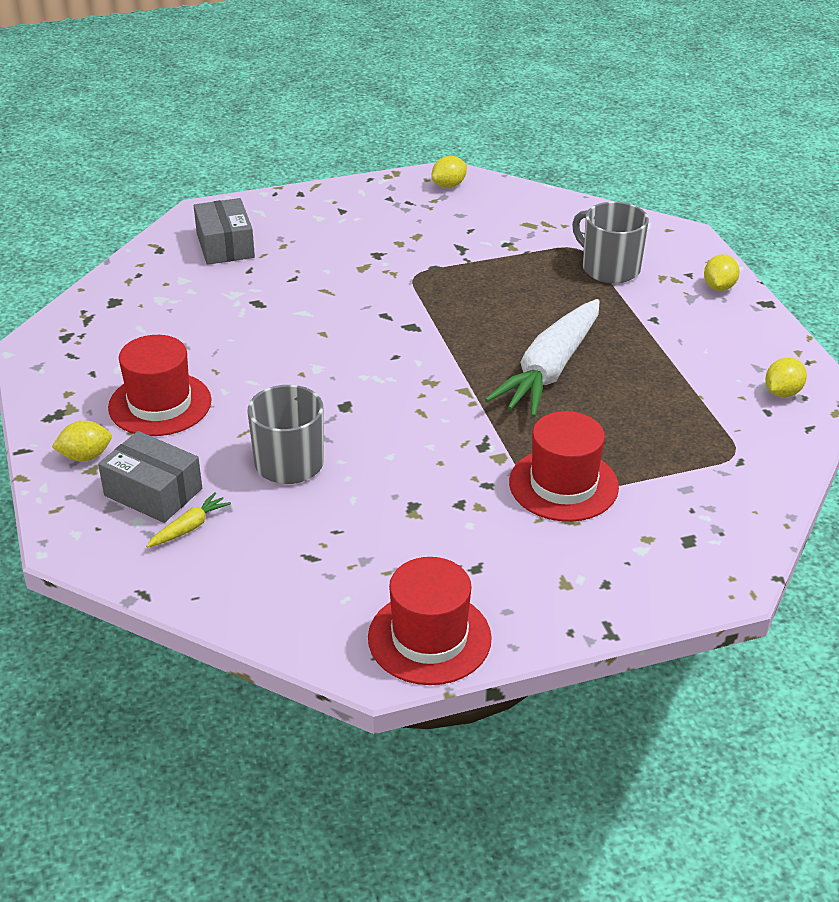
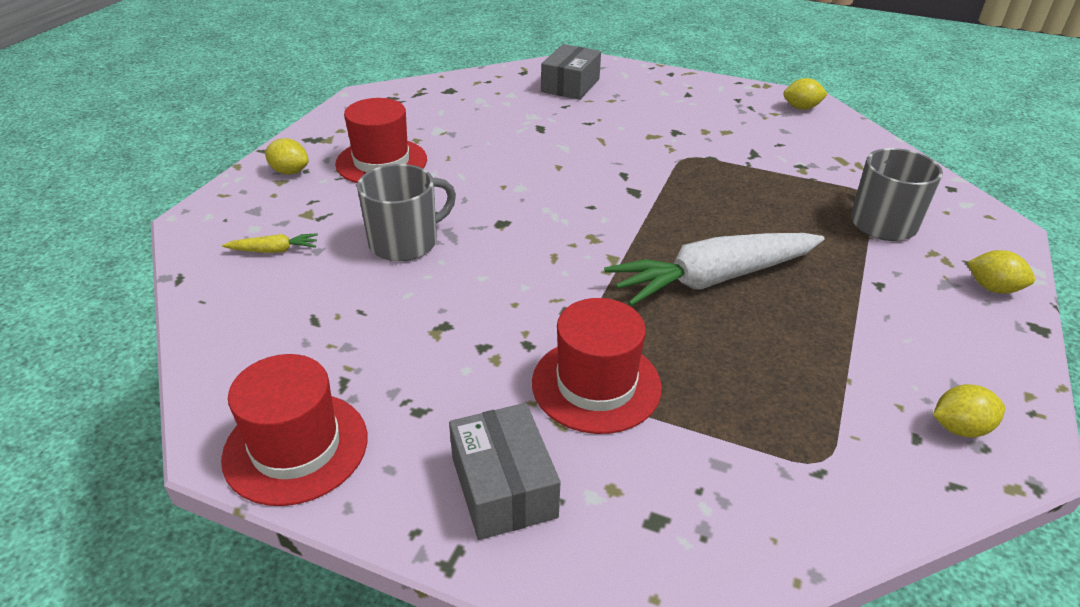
camera: 40 degrees right, 0 degrees up
(153, 492) = (291, 215): grey box -> grey box (504, 486)
(719, 287) = (993, 288): yellow lemon -> yellow lemon turned 60 degrees clockwise

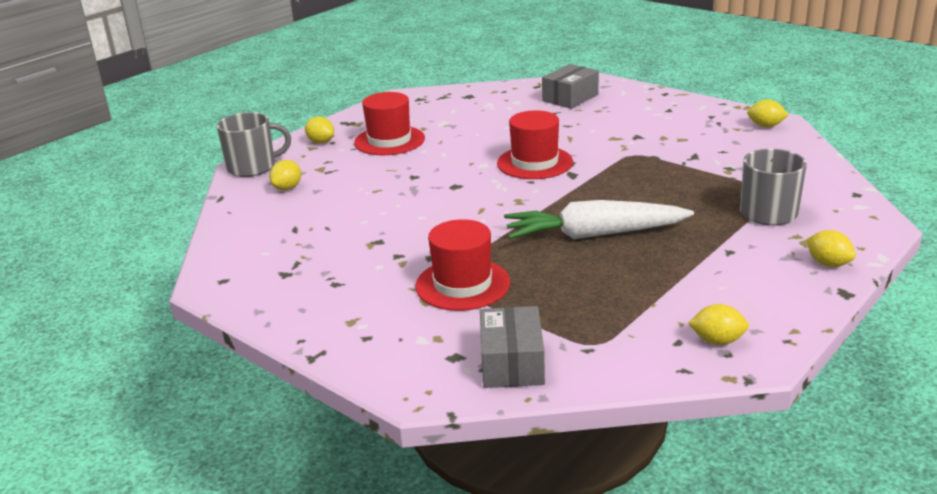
camera: 20 degrees right, 10 degrees down
(274, 250) = (287, 188): yellow carrot -> yellow lemon
(296, 447) = (251, 291): red hat -> red hat (534, 163)
(405, 242) = (379, 191): grey mug -> grey mug (253, 167)
(504, 486) = (367, 327): grey box -> grey box (512, 363)

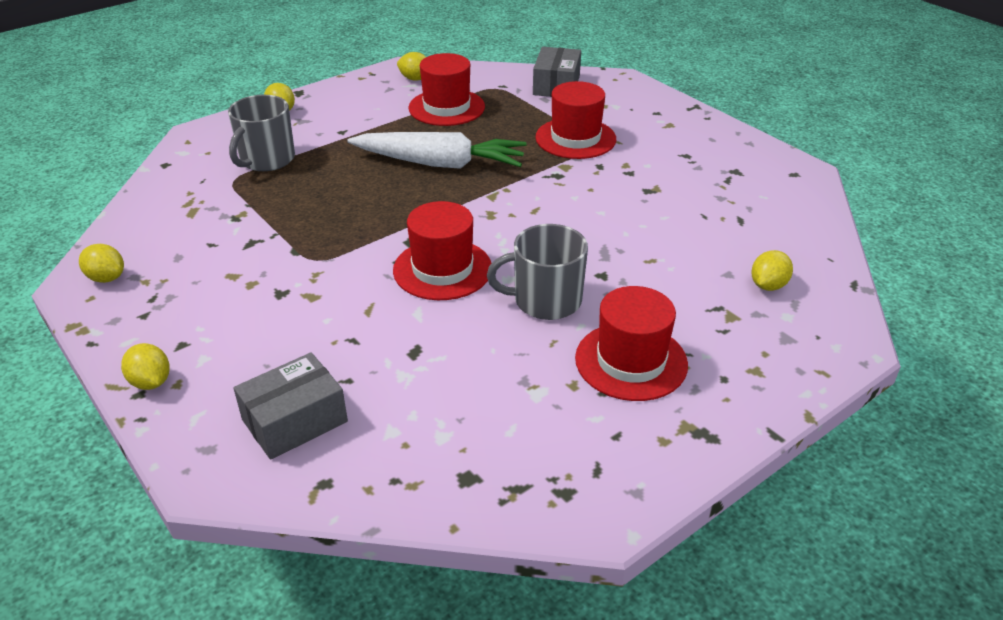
camera: 170 degrees left, 10 degrees up
(253, 167) = (835, 340): grey mug -> grey mug (545, 300)
(321, 142) = (743, 382): yellow lemon -> yellow lemon (151, 382)
(638, 301) = (446, 107): none -> red hat

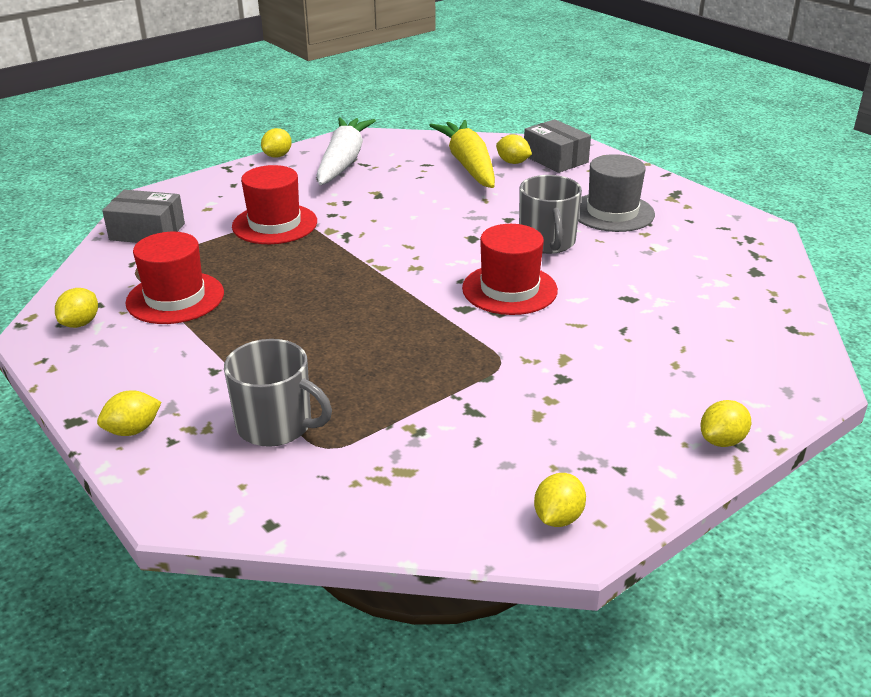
camera: 90 degrees left, 5 degrees down
(295, 421) = (735, 349): grey box -> grey box (555, 159)
(440, 163) = (311, 297): white carrot -> white carrot (343, 162)
(631, 361) = (612, 212): red hat -> grey hat
(732, 129) = (277, 156): none -> yellow lemon
(748, 250) = (468, 165): none -> yellow carrot

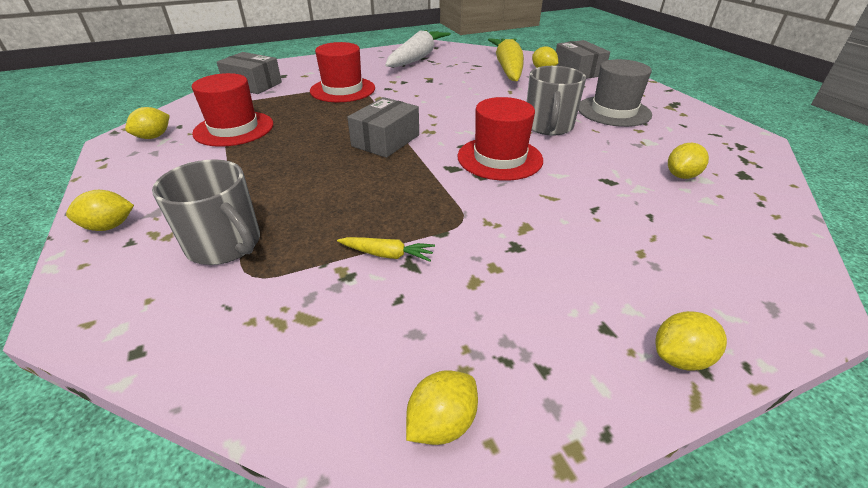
camera: 15 degrees right, 5 degrees up
(277, 156) = (375, 51): yellow lemon -> yellow lemon (681, 175)
(372, 286) = (386, 140): none -> grey box
(445, 406) = (387, 254): none -> yellow carrot

